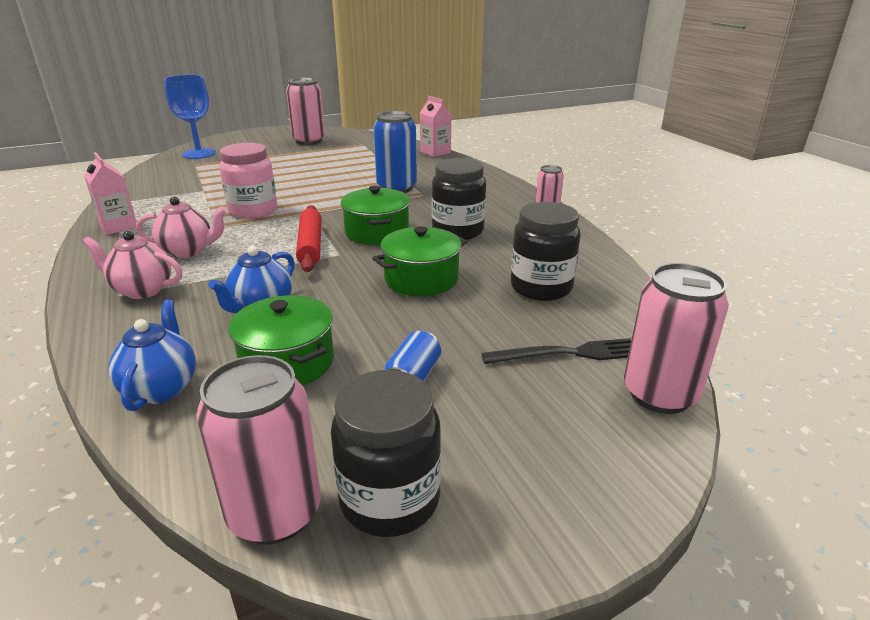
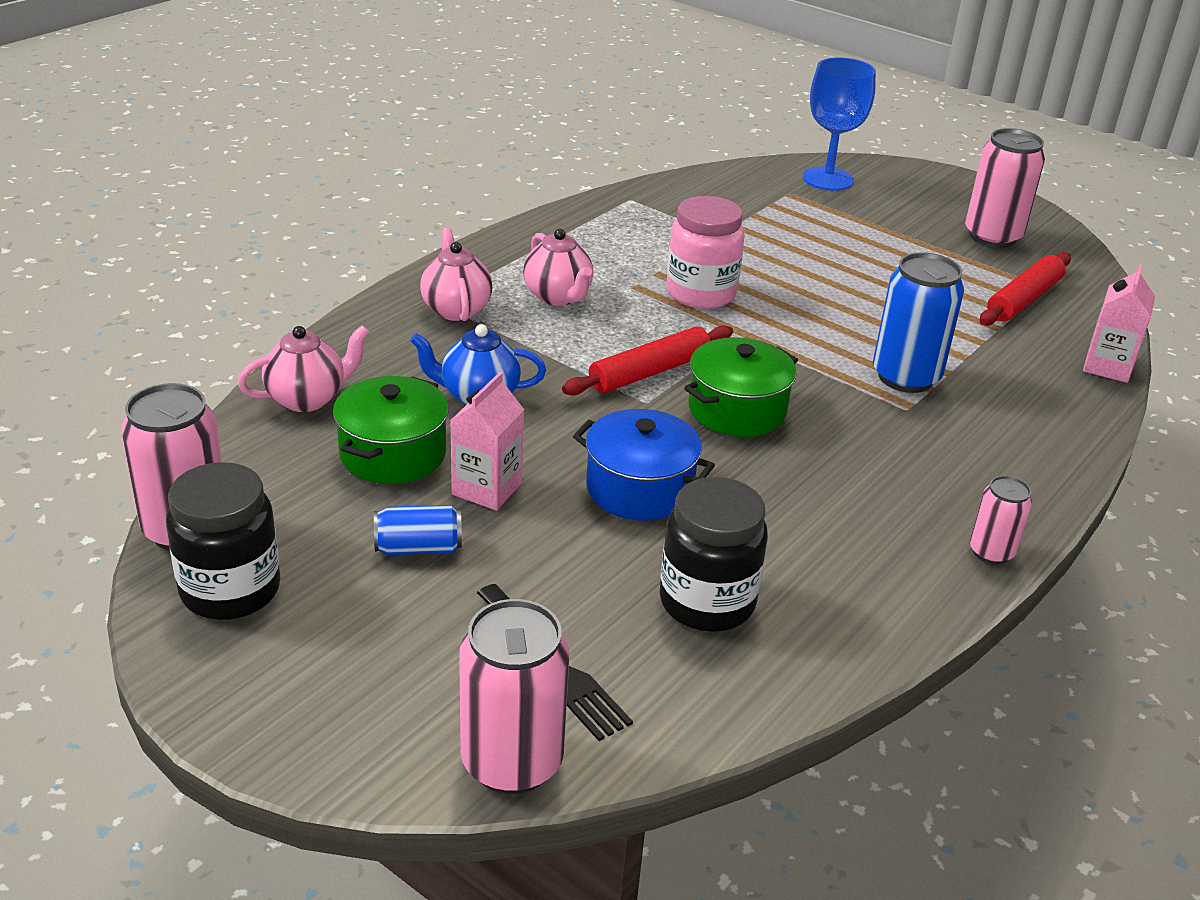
camera: 60 degrees right, 5 degrees up
(118, 226) = (572, 229): pink carton -> pink carton (487, 489)
(161, 388) = (307, 399): blue teapot -> pink teapot
(366, 150) = (1023, 299): none -> red rolling pin
(421, 279) = (639, 488): green pot -> blue pot
(458, 231) = (813, 479): black jar -> none

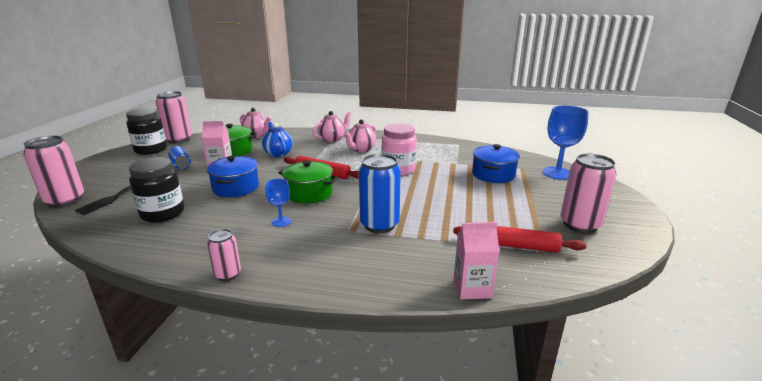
camera: 65 degrees right, 10 degrees down
(792, 225) = (493, 174): none -> blue pot
(838, 465) = (281, 222): none -> blue goblet

